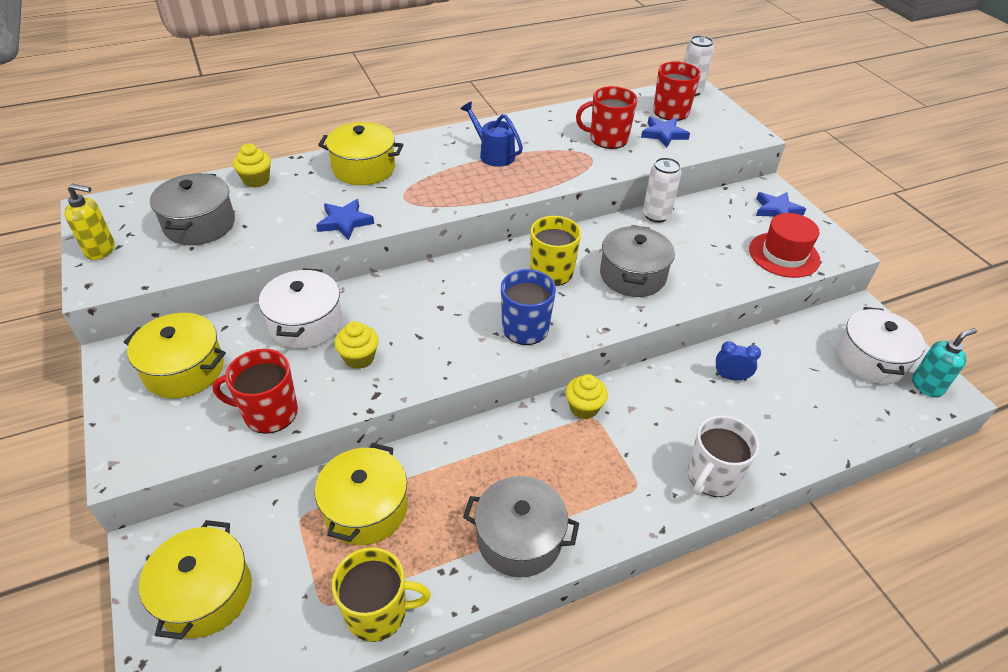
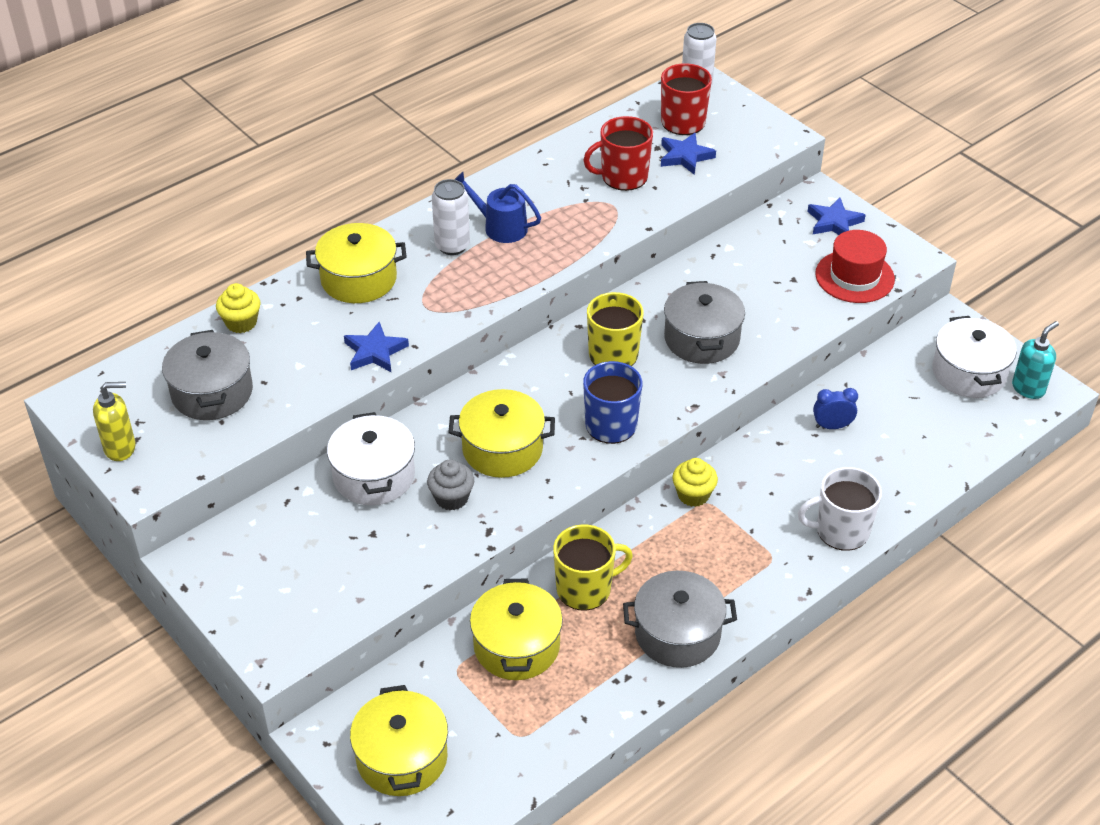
camera: 15 degrees left, 0 degrees up
(184, 370) = (273, 555): yellow pot -> yellow pot (502, 449)
(269, 413) = (389, 575): red mug -> none
(359, 358) = (451, 498): yellow cupcake -> grey cupcake
(378, 612) = (573, 729): yellow mug -> yellow mug (585, 589)
(656, 215) = (703, 259): white can -> white can (452, 246)
(712, 476) = (841, 531): white mug -> white mug turned 60 degrees clockwise

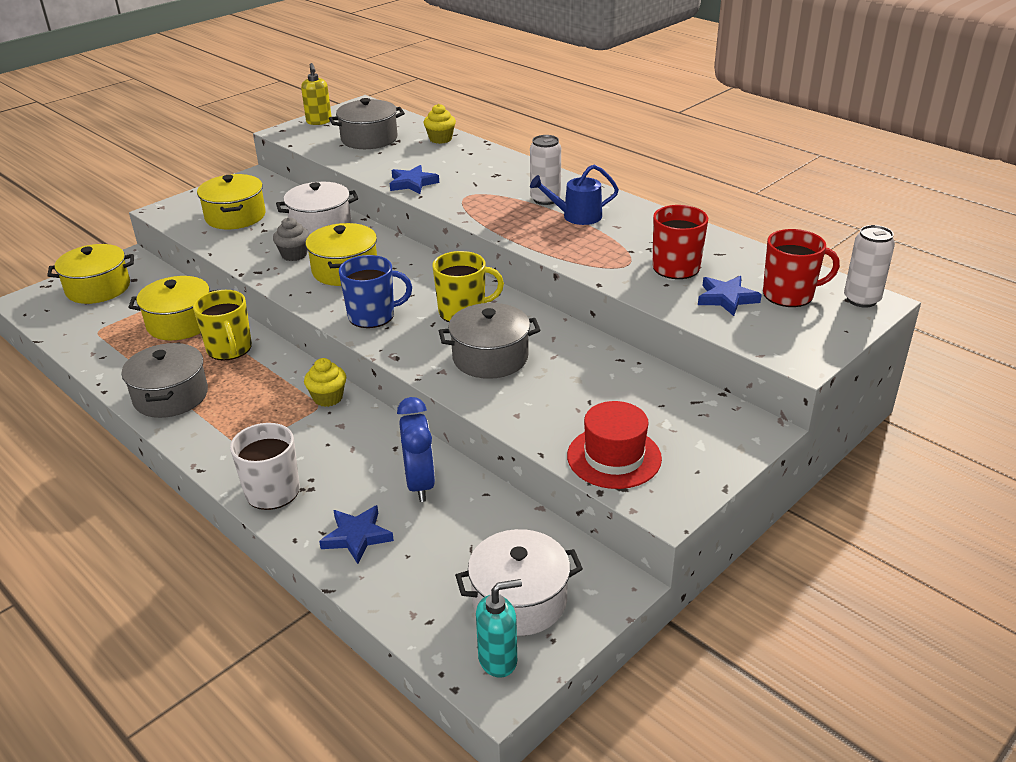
camera: 85 degrees right, 10 degrees down
(358, 279) = (495, 170): yellow pot -> yellow pot (235, 216)
(500, 227) = (577, 216): blue watering can -> blue watering can turned 120 degrees counterclockwise
(832, 426) = (420, 483): blue clock -> blue clock, size x1.63
(834, 222) = (710, 441): blue star -> blue star (357, 536)
(1028, 388) = (498, 660): turquoise soap dispenser -> turquoise soap dispenser turned 60 degrees counterclockwise

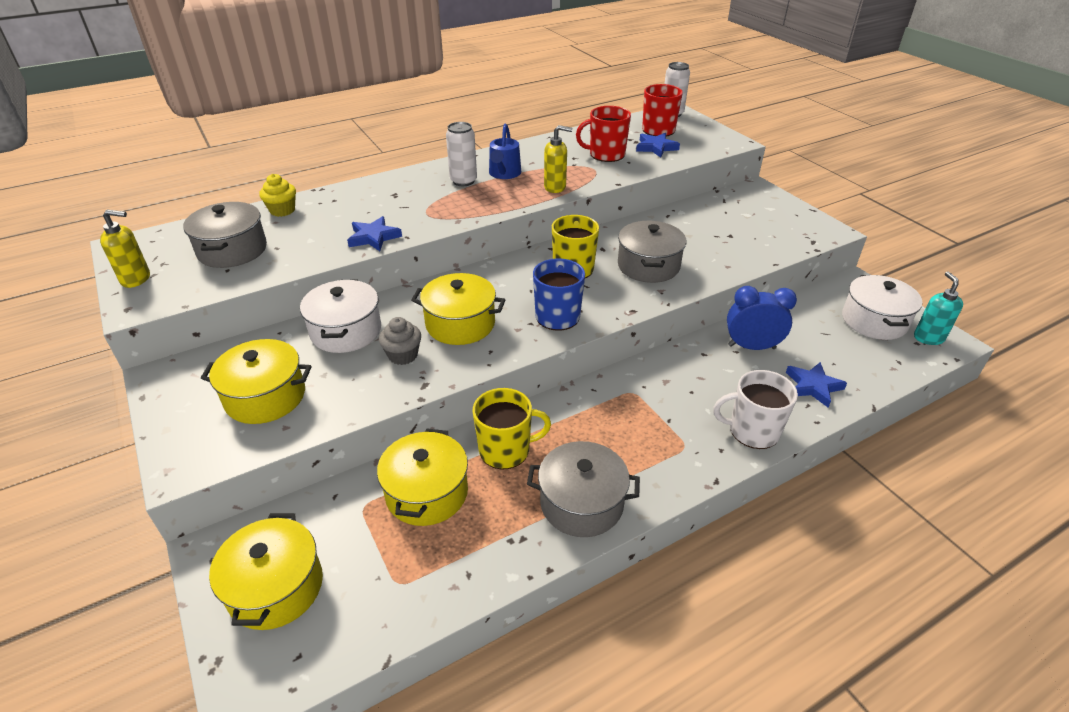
camera: 75 degrees left, 5 degrees up
(328, 398) = (621, 385): yellow cupcake -> none
(563, 248) = (555, 187): none -> yellow soap dispenser
(614, 457) = (781, 238): red hat -> none

